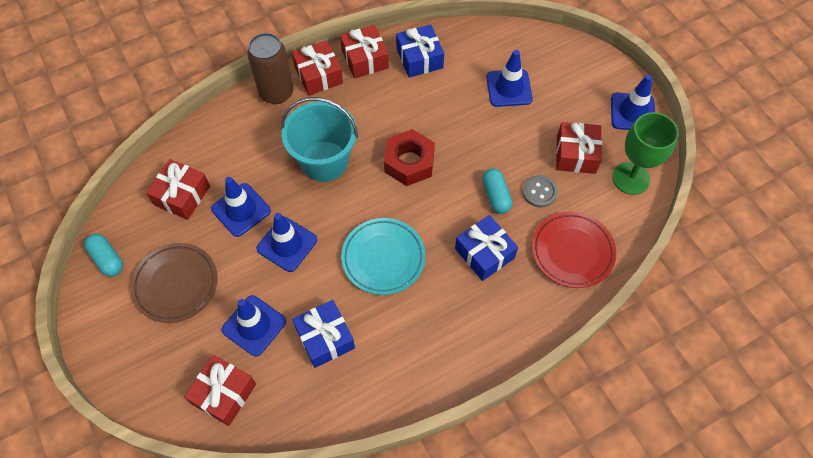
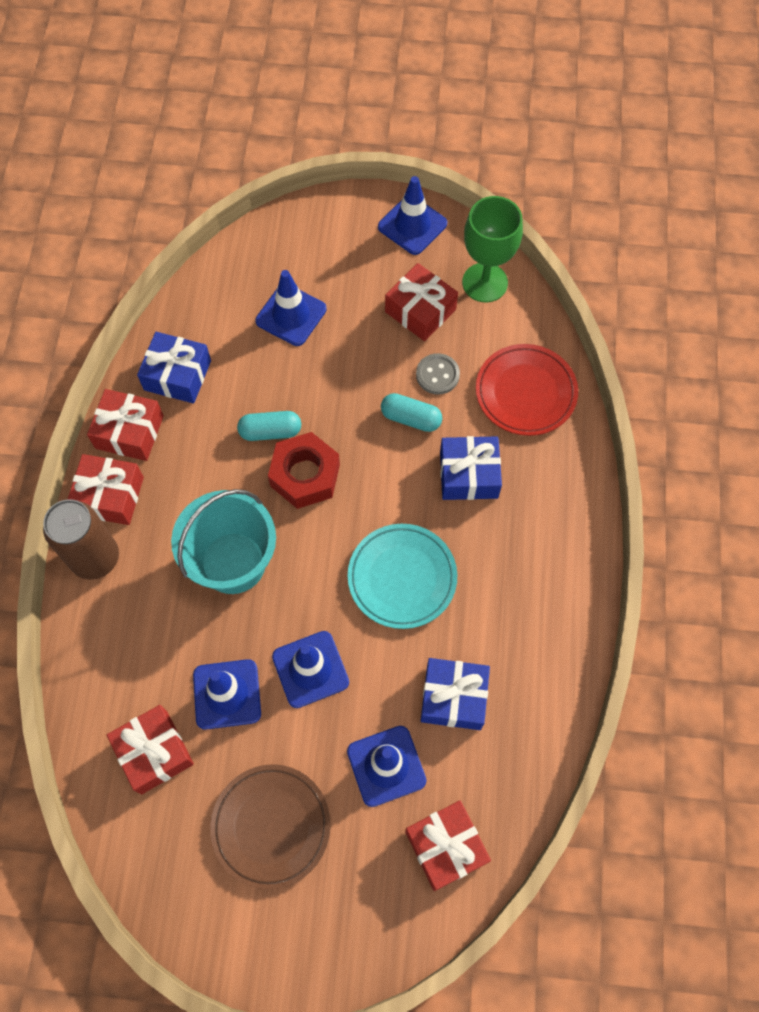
camera: 55 degrees left, 5 degrees up
(107, 259) = (176, 892): turquoise capsule -> turquoise capsule (270, 431)

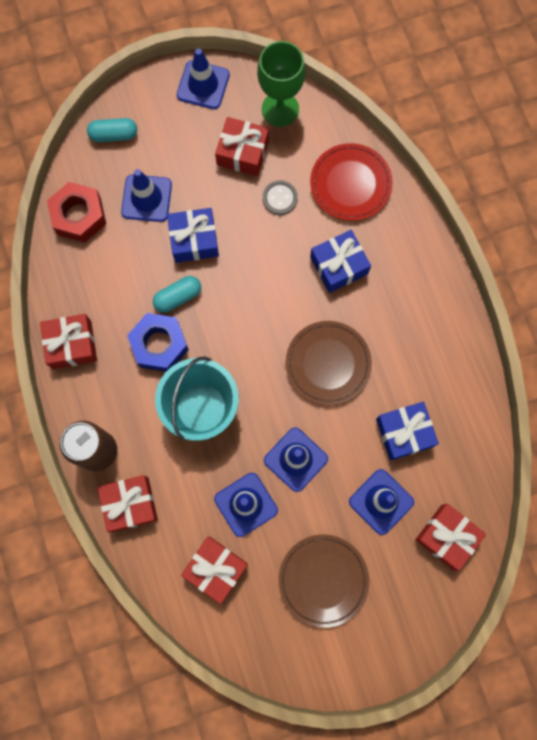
camera: 25 degrees left, 10 degrees up
(110, 496) = (83, 400): red gift -> red gift (130, 504)
(177, 375) = (84, 284): blue gift -> blue gift (194, 240)
(223, 473) = (159, 345): none -> blue nut
(305, 475) = (220, 319): red nut -> red nut (79, 216)
(402, 578) = (328, 364): turquoise plate -> brown plate
(411, 418) = (276, 241): turquoise capsule -> turquoise capsule (114, 135)

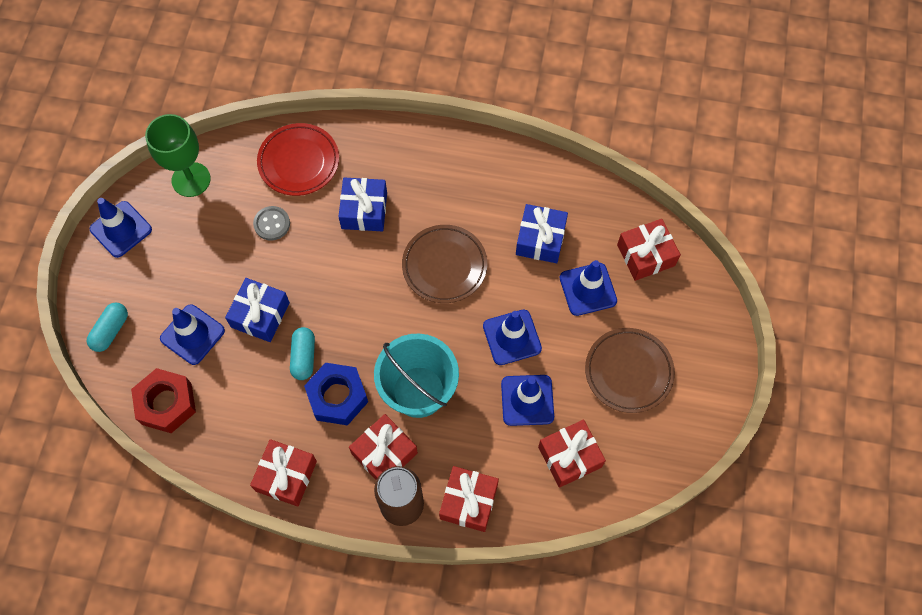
camera: 60 degrees left, 10 degrees down
(242, 152) = (208, 231): red gift -> red gift (384, 453)

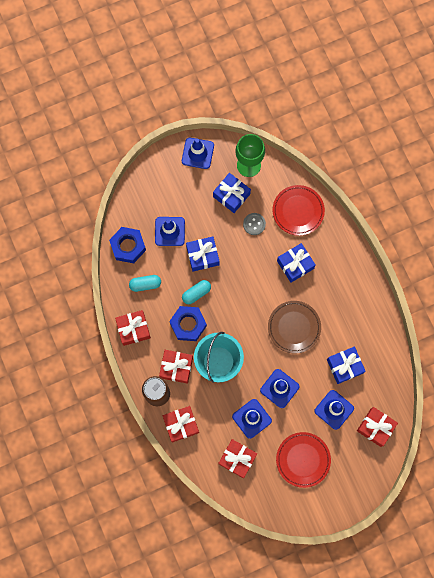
camera: 55 degrees right, 10 degrees up
(111, 331) = (144, 191): turquoise capsule -> turquoise capsule (145, 284)
(166, 404) = (128, 246): red nut -> blue nut
(211, 225) = (231, 195): none -> blue gift
(628, 372) = (303, 459): brown plate -> red plate

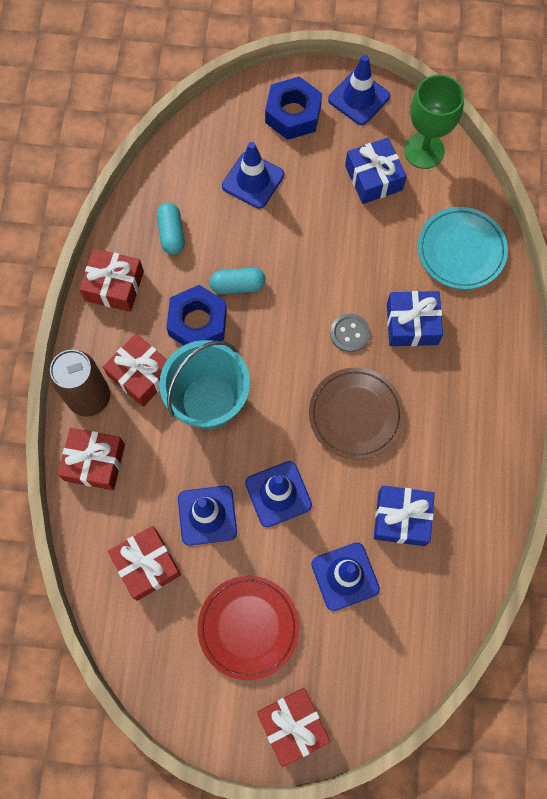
camera: 30 degrees right, 5 degrees down
(128, 246) = (180, 170): blue nut -> blue nut (293, 114)
(145, 284) = (171, 233): turquoise capsule -> turquoise capsule turned 60 degrees clockwise
(202, 256) = (280, 238): blue gift -> none
(254, 224) = (383, 234): grey button -> grey button (349, 333)
(298, 211) = (461, 251): red plate -> turquoise plate
(375, 427) = (397, 644): red gift -> red gift (292, 725)

